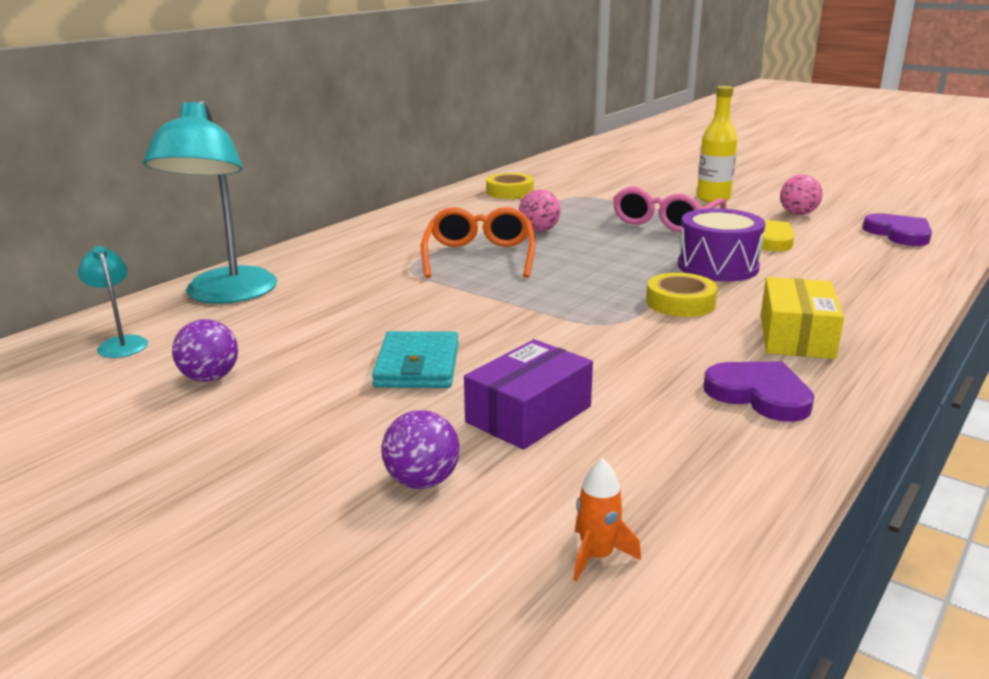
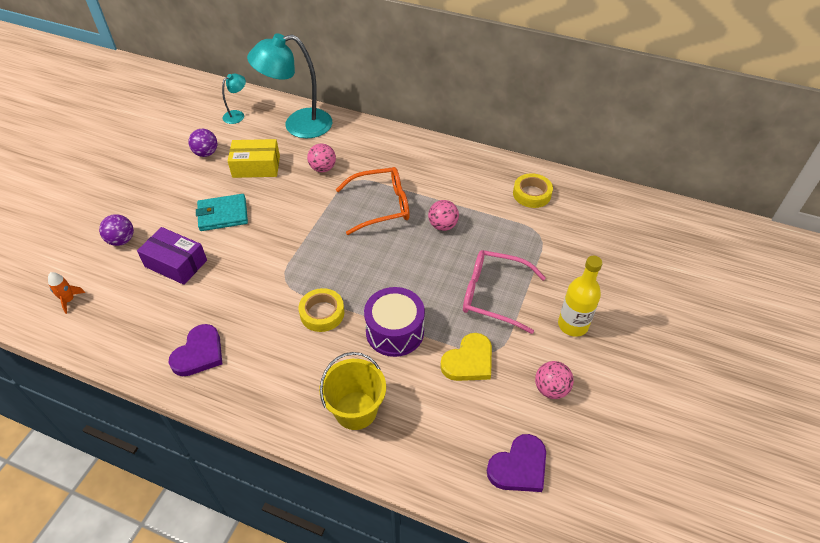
camera: 75 degrees right, 25 degrees up
(362, 284) = (323, 168): none -> pink ball
(796, 336) = (277, 374): yellow box -> yellow box (256, 166)
(848, 294) = (356, 410): none -> yellow bucket

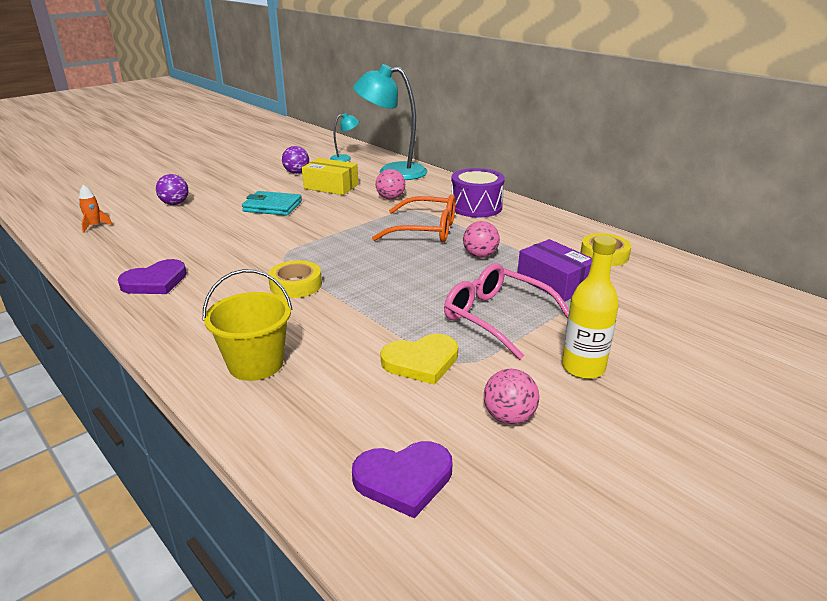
camera: 25 degrees right, 20 degrees down
(176, 263) = (201, 225): purple box -> purple box (554, 282)
(395, 331) = (357, 316): purple drum -> purple drum (476, 207)

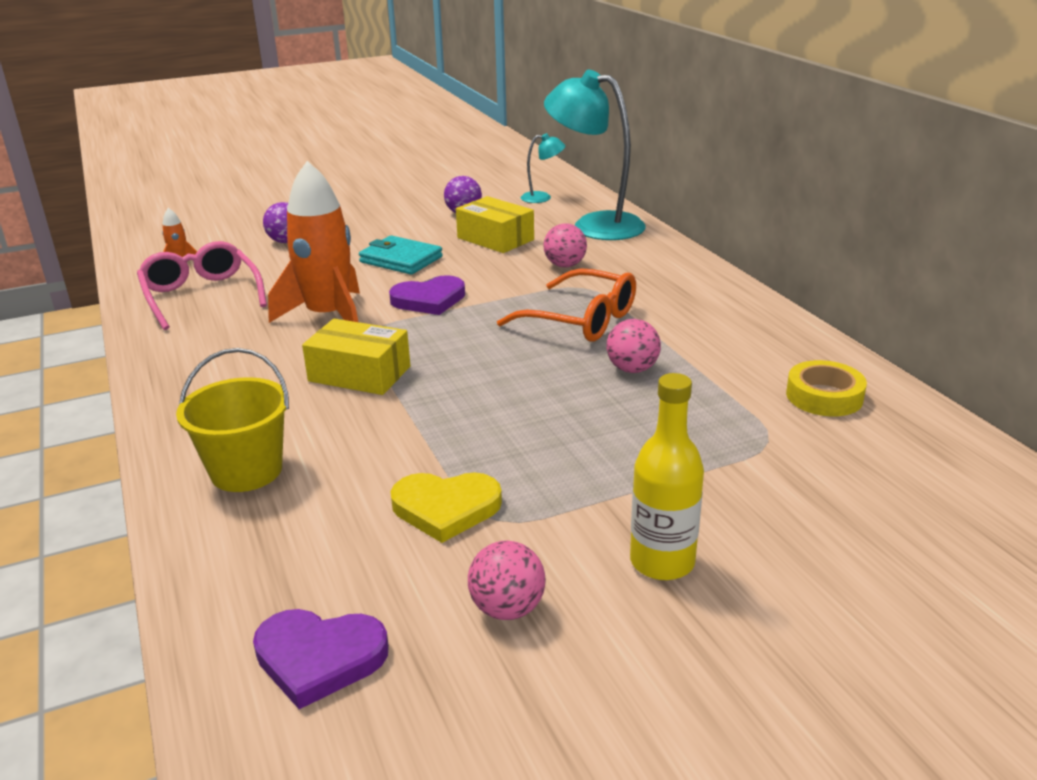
camera: 20 degrees right, 0 degrees up
(155, 282) = (201, 344): purple heart -> purple heart (429, 300)
(244, 250) = (328, 316): none -> orange rocket
(296, 285) = (359, 374): yellow tape -> yellow box
(476, 207) = (679, 294): purple drum -> none
(497, 318) = (591, 466): pink glasses -> pink glasses (202, 296)
(554, 282) = (713, 427): purple box -> none

